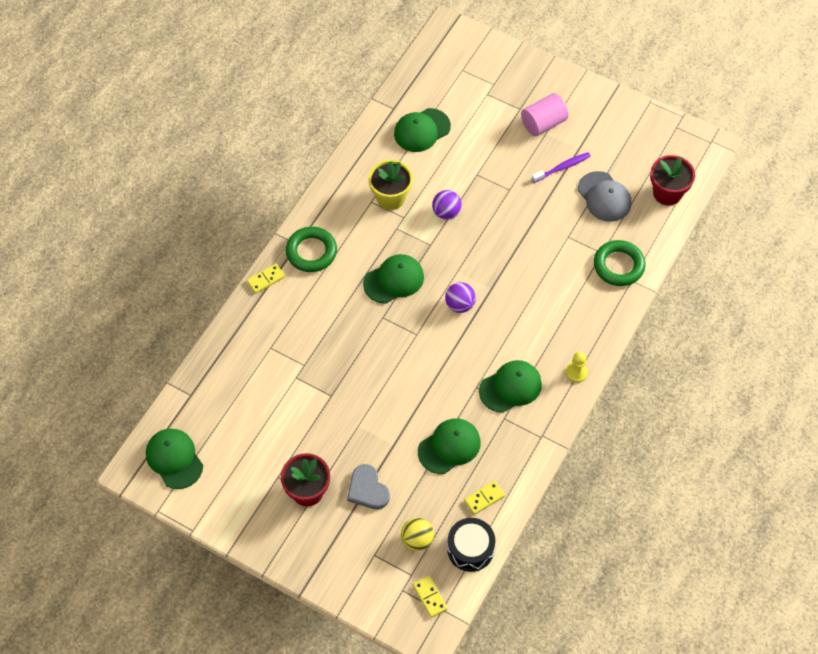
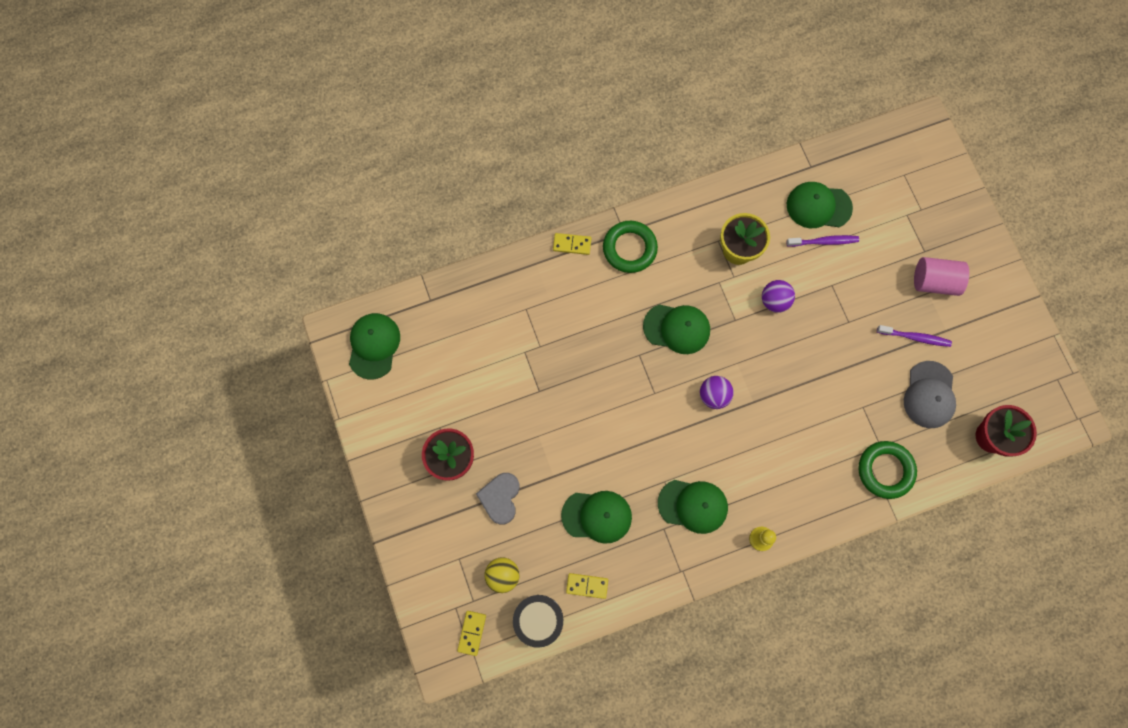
camera: 40 degrees right, 15 degrees up
(446, 150) = (824, 241): none -> purple toothbrush

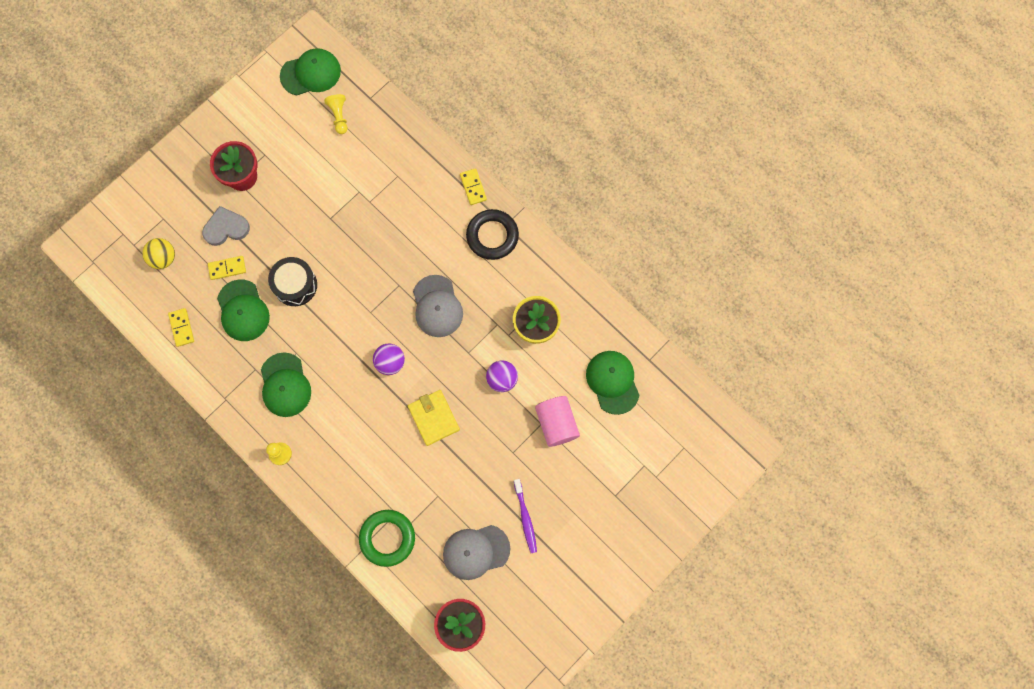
camera: 65 degrees right, 0 degrees up
(435, 337) = (339, 116): none -> yellow pawn
(472, 633) = (108, 255): yellow domino -> yellow domino (227, 268)
(538, 620) = (138, 302): black drum -> black drum (295, 285)
(629, 248) = (492, 236): green ring -> black ring
(677, 328) = (437, 306): green cap -> grey cap
(786, 378) = (433, 418): none -> yellow wallet
(824, 241) = (580, 400): purple toothbrush -> none
(934, 281) = (589, 516): pink cylinder -> pink cylinder (556, 424)

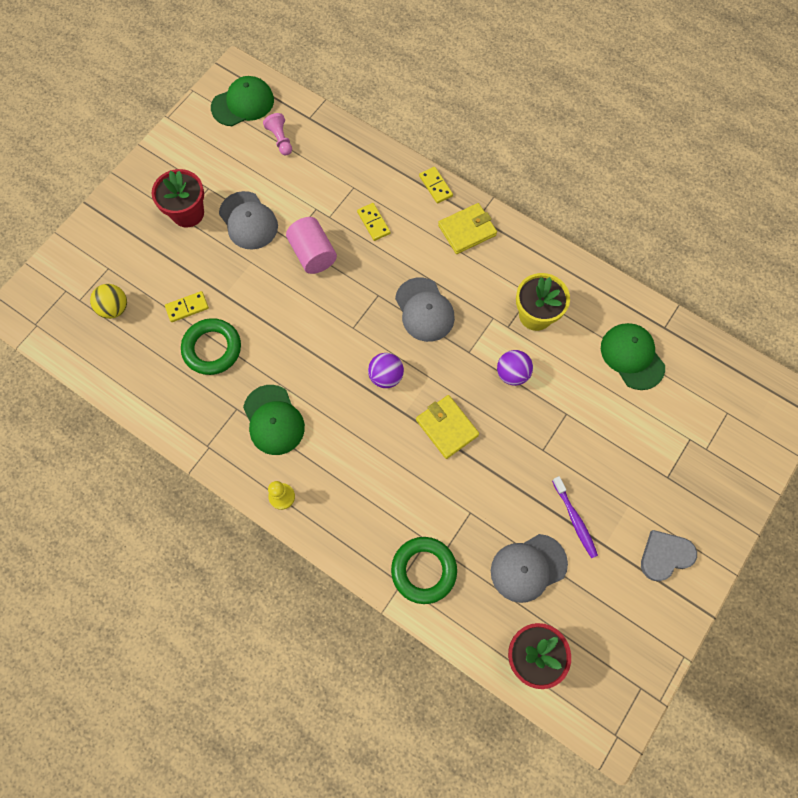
camera: 10 degrees left, 5 degrees down
(181, 328) = (146, 378): yellow domino -> yellow domino (373, 223)
(226, 228) = (179, 267): grey heart -> grey heart (665, 555)
(243, 310) = (212, 348): green cap -> green ring
(295, 193) = (248, 221): none -> grey cap
(295, 285) = (265, 313): black drum -> none
(339, 116) = (280, 139): yellow pawn -> pink pawn
(492, 236) = (467, 230): black ring -> yellow wallet
(556, 424) = (583, 410): pink cylinder -> pink cylinder (313, 254)

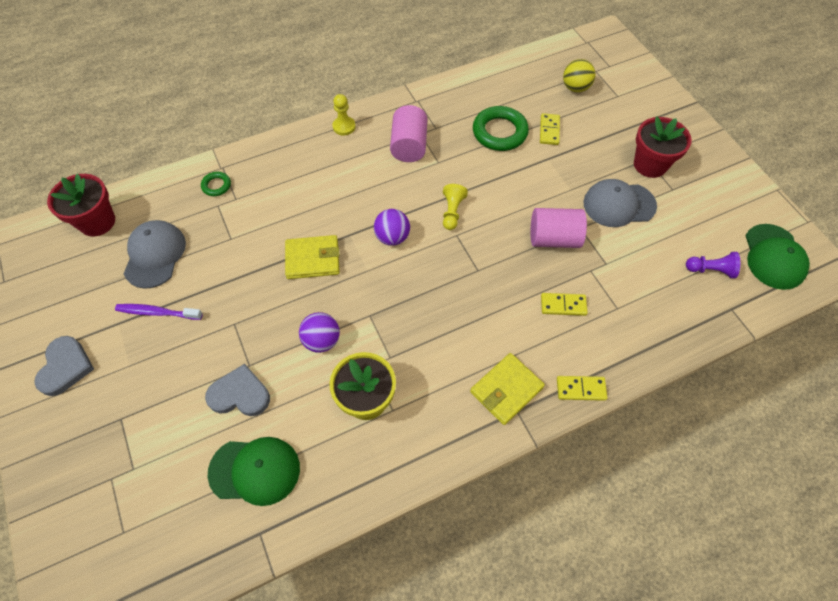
camera: 120 degrees right, 10 degrees down
(273, 420) = (409, 146): green cap -> pink cylinder
(280, 139) = (710, 270): pink pawn -> purple pawn
(330, 343) = (452, 212): none -> yellow pawn
(423, 570) = (216, 185): green ring -> green ring, size x0.50
(424, 310) = (438, 300): grey cap -> none
(467, 230) = (506, 390): yellow wallet -> yellow wallet turned 45 degrees clockwise
(591, 404) = (240, 394): none -> grey heart

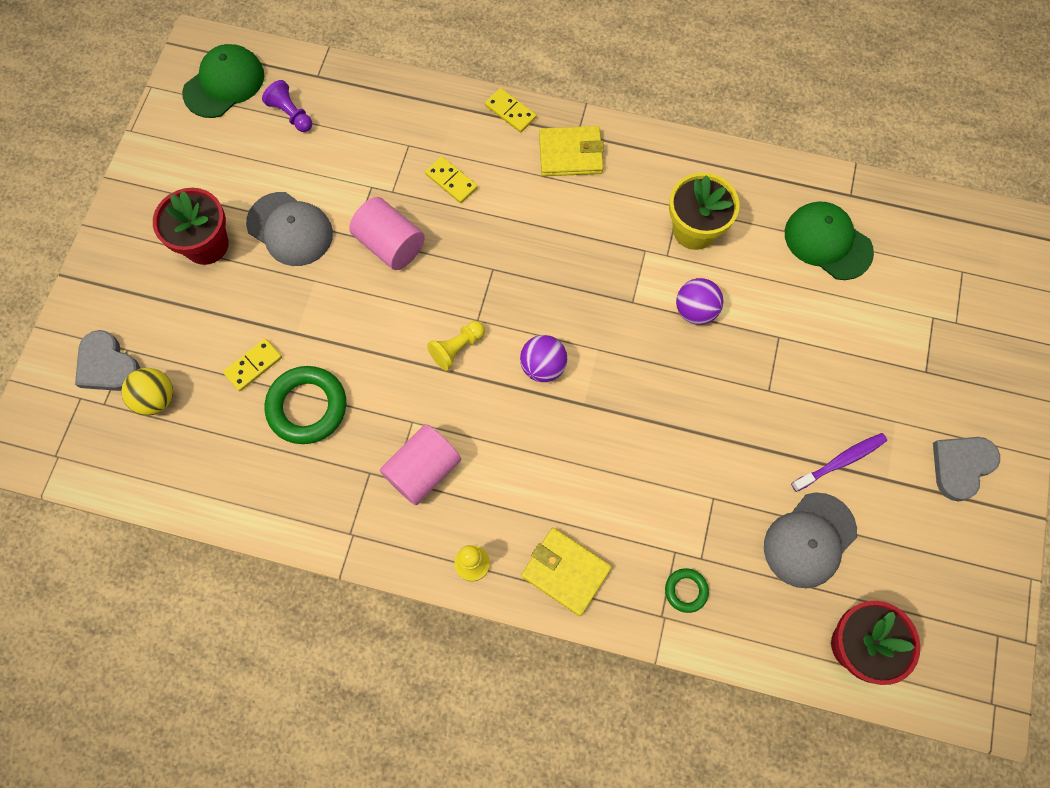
camera: 140 degrees left, 10 degrees up
(157, 312) = (840, 461): purple toothbrush -> purple toothbrush turned 75 degrees counterclockwise
(240, 394) = (803, 315): grey heart -> grey heart (107, 365)
(313, 259) = (643, 404): yellow wallet -> yellow wallet (565, 572)

